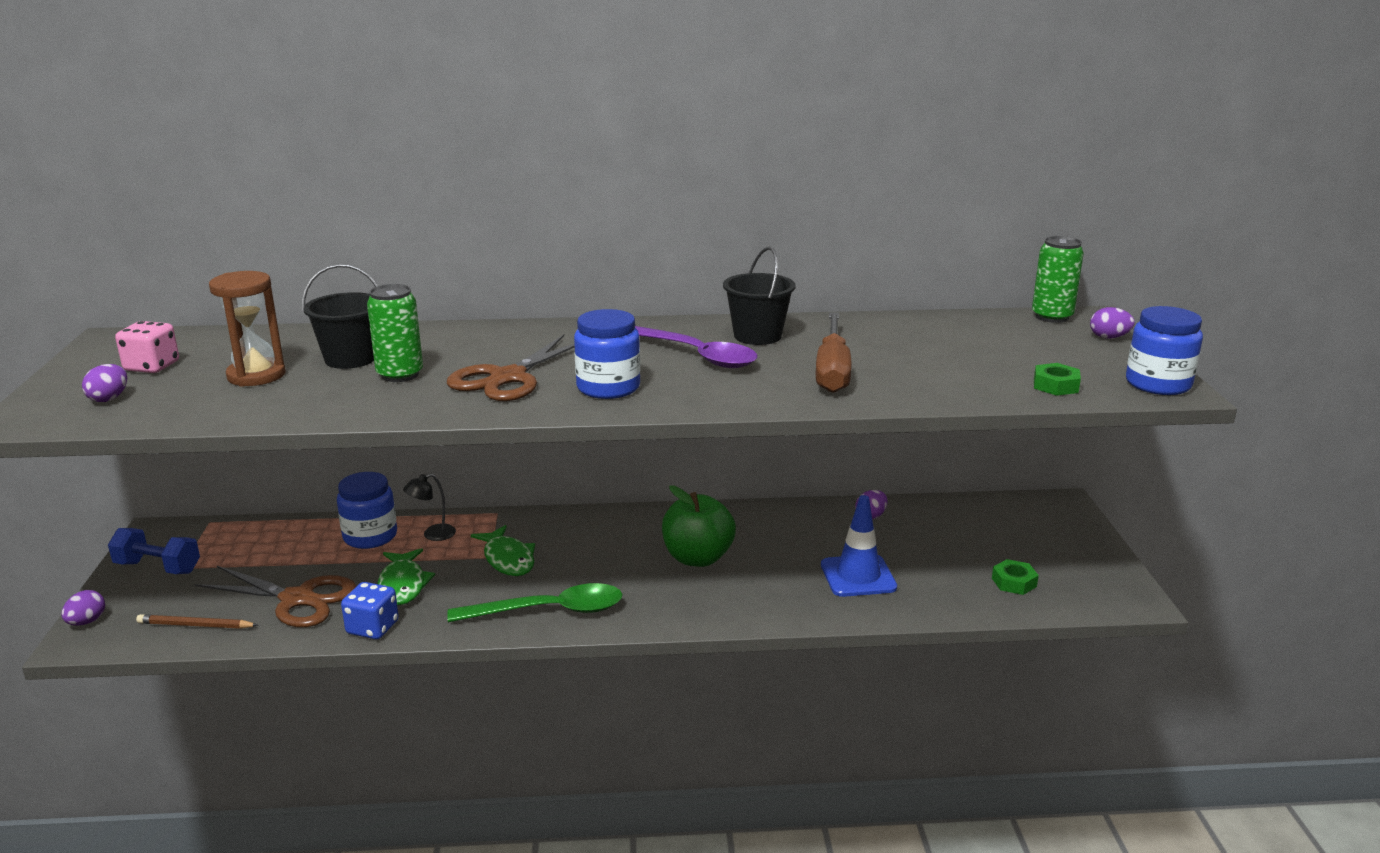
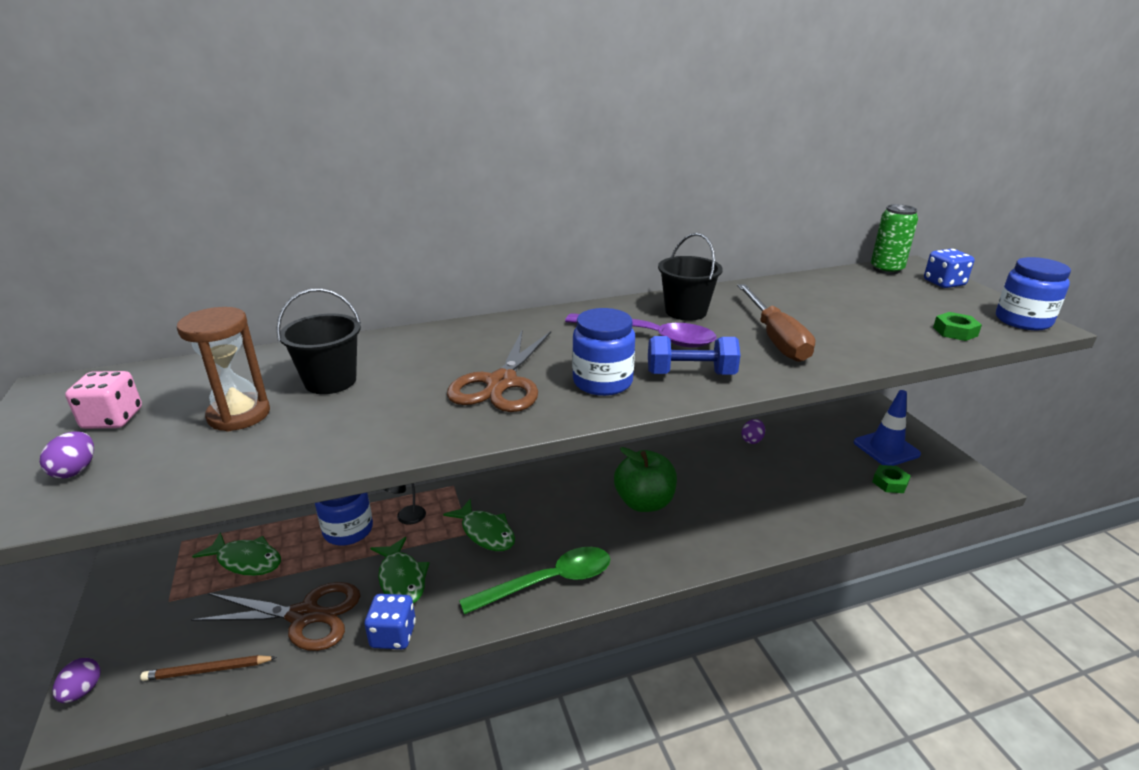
camera: 15 degrees left, 5 degrees up
(158, 567) = (143, 605): blue dumbbell -> blue dumbbell (690, 374)
(262, 547) = (246, 560): none -> green fish
(400, 375) = (392, 394): green can -> none
(858, 576) = (776, 498): blue traffic cone -> blue traffic cone (886, 448)
(1109, 337) = (944, 283): purple egg -> blue dice

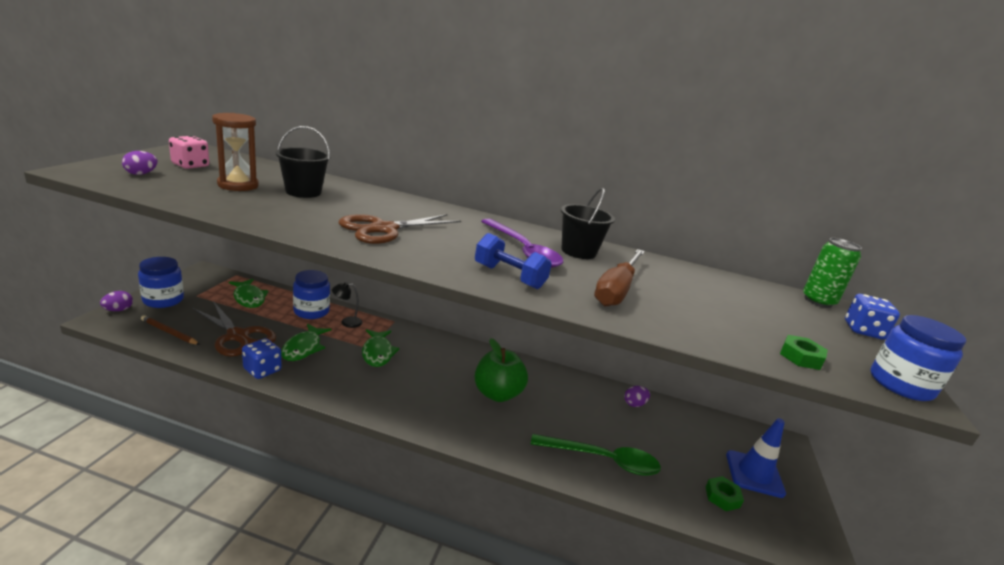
camera: 30 degrees right, 5 degrees down
(548, 582) = (375, 397): green spoon -> green spoon (602, 460)
(602, 382) = (443, 254): blue jar -> blue jar (163, 300)

